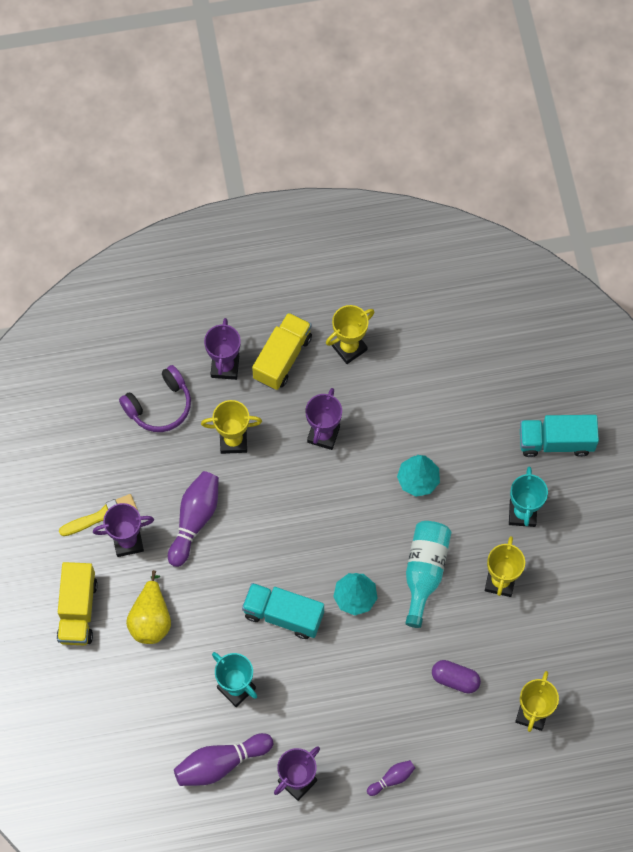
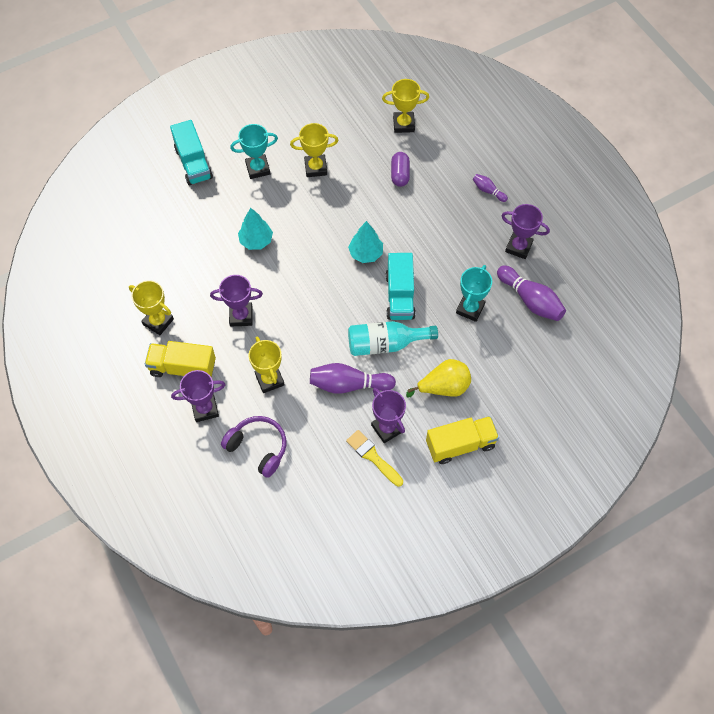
camera: 110 degrees left, 5 degrees down
(424, 571) = (327, 215): turquoise bottle -> turquoise bottle (385, 344)

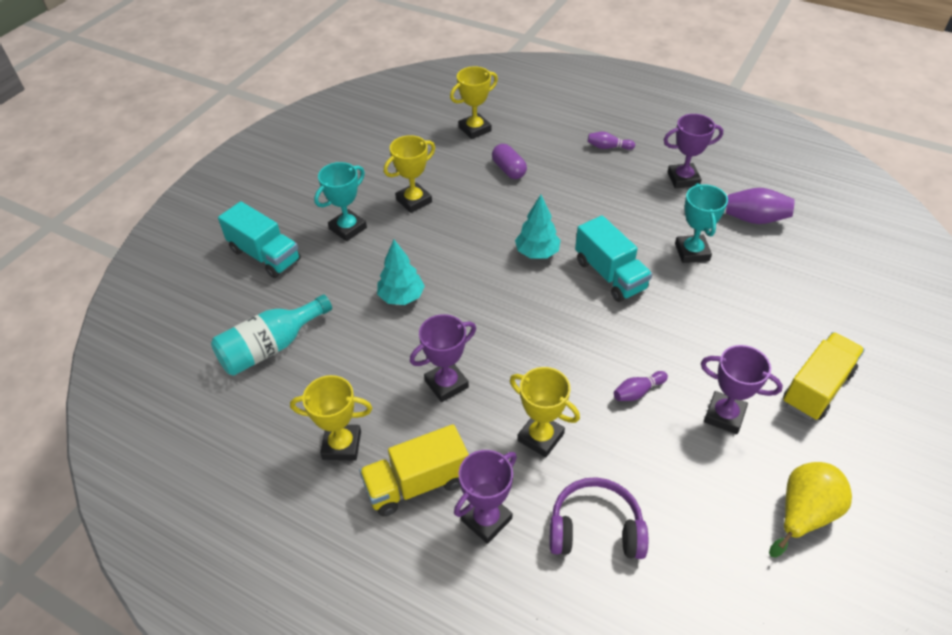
camera: 30 degrees left, 15 degrees down
(348, 384) = (637, 392): purple bowling pin -> purple bowling pin, size x0.52
(373, 456) = (739, 457): yellow brush -> none
(385, 344) = (638, 328): turquoise bottle -> turquoise bottle (270, 347)
(443, 387) = (740, 339): yellow pear -> yellow pear (803, 514)

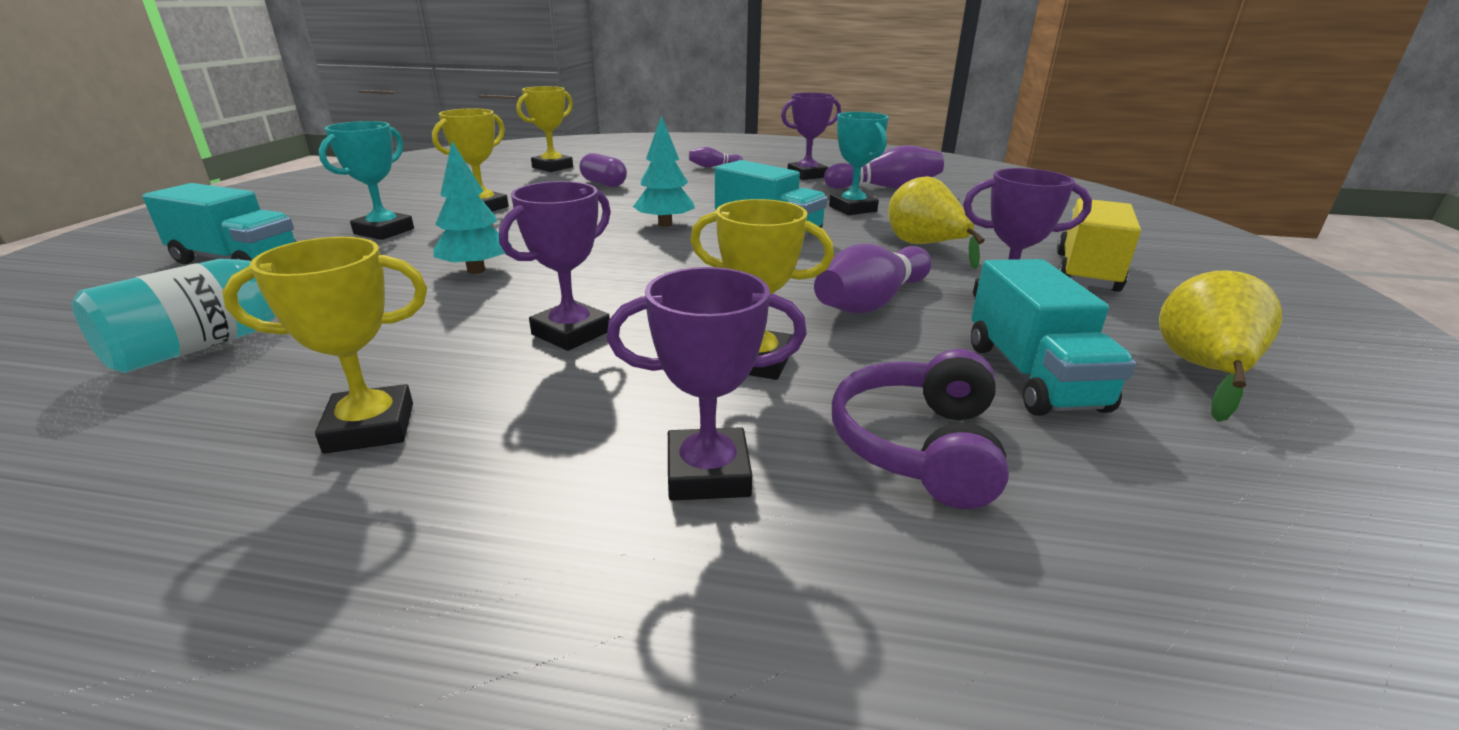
camera: 20 degrees left, 20 degrees down
(417, 483) = (544, 451): yellow truck -> none
(486, 519) = (708, 473): purple trophy -> purple trophy turned 60 degrees clockwise
(595, 529) = (919, 446): purple headphones -> purple headphones turned 60 degrees counterclockwise
(637, 392) = (871, 302): purple bowling pin -> purple bowling pin, size x1.92
(693, 491) = (1032, 376): none -> turquoise truck
(717, 325) = (925, 246): none -> yellow pear

